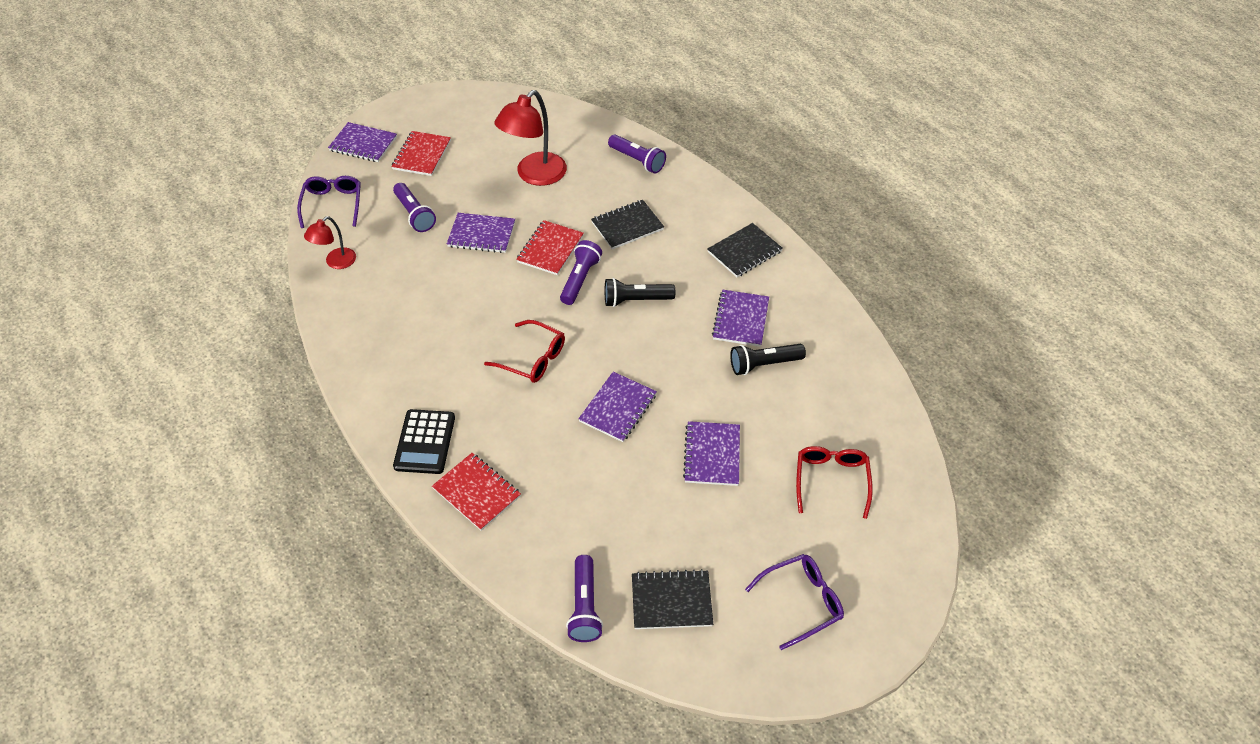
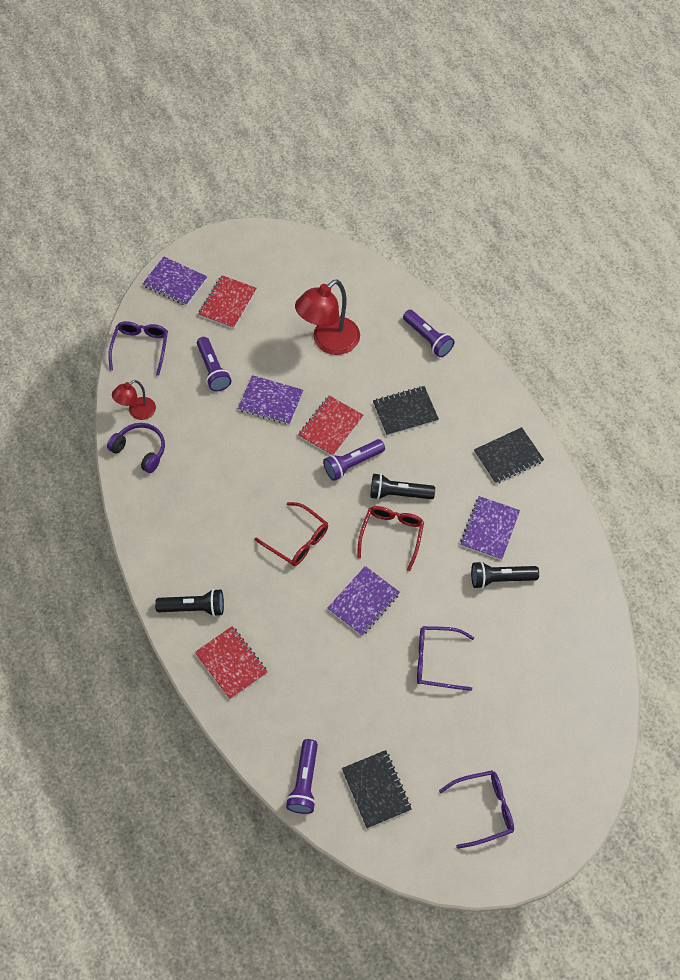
camera: 10 degrees right, 10 degrees up
(344, 297) = (140, 450): none -> purple headphones
(424, 442) = (194, 608): black calculator -> black flashlight
(580, 279) = (352, 464): purple flashlight -> purple flashlight turned 150 degrees counterclockwise
(671, 601) = (376, 789): black notebook -> black notebook turned 60 degrees clockwise
(712, 455) = (436, 661): purple notebook -> purple glasses
(831, 480) = (534, 702): red glasses -> red glasses (392, 535)

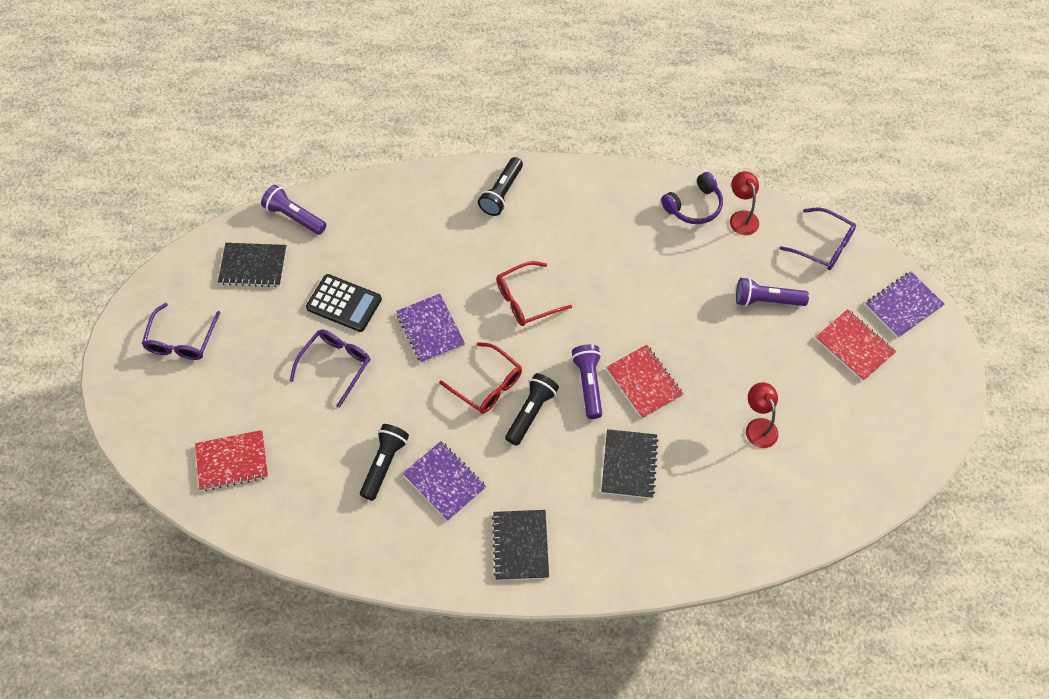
camera: 115 degrees right, 0 degrees up
(231, 663) = (432, 202): red notebook -> red notebook (232, 461)
(270, 401) = (702, 338): purple notebook -> none
(328, 342) = (758, 426): red lamp -> red lamp, size x0.56
(374, 686) = (344, 303): none -> black calculator
(427, 339) = (720, 536): purple flashlight -> none

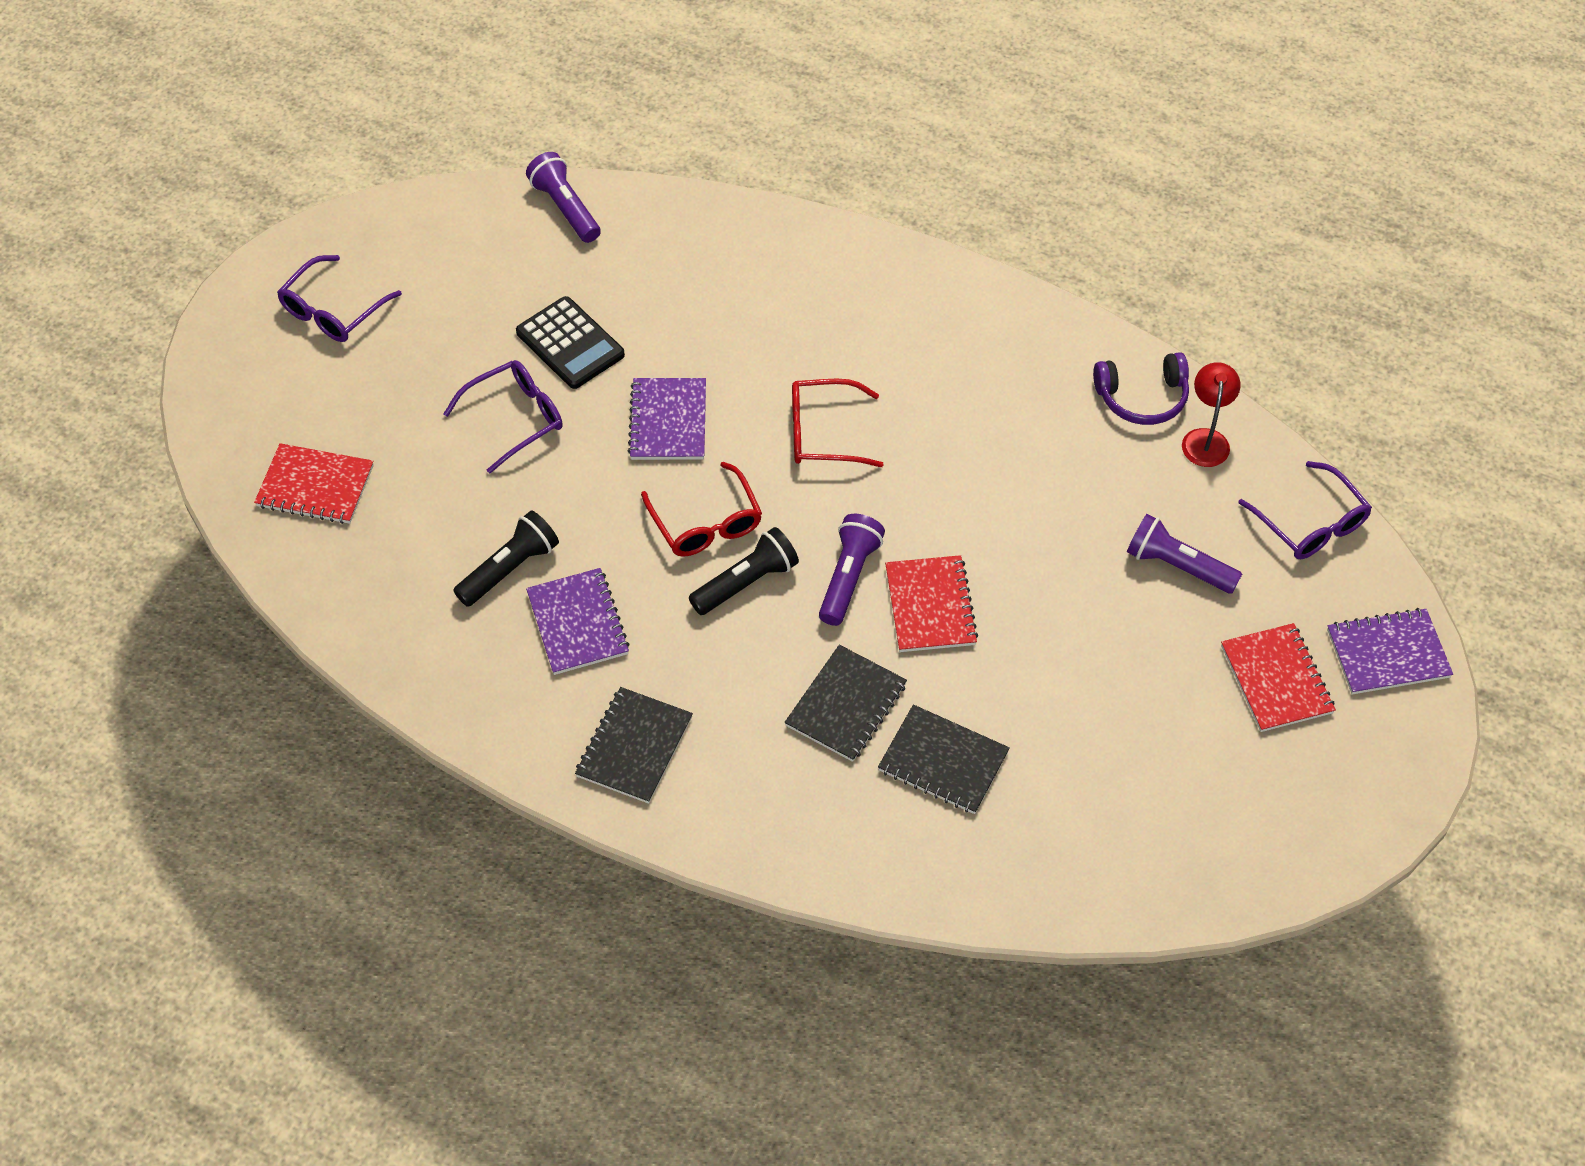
camera: 25 degrees right, 5 degrees down
(253, 266) = (476, 251): black notebook -> black notebook (943, 761)
(501, 193) = (869, 279): black flashlight -> none
(758, 426) = (1064, 731): red lamp -> none

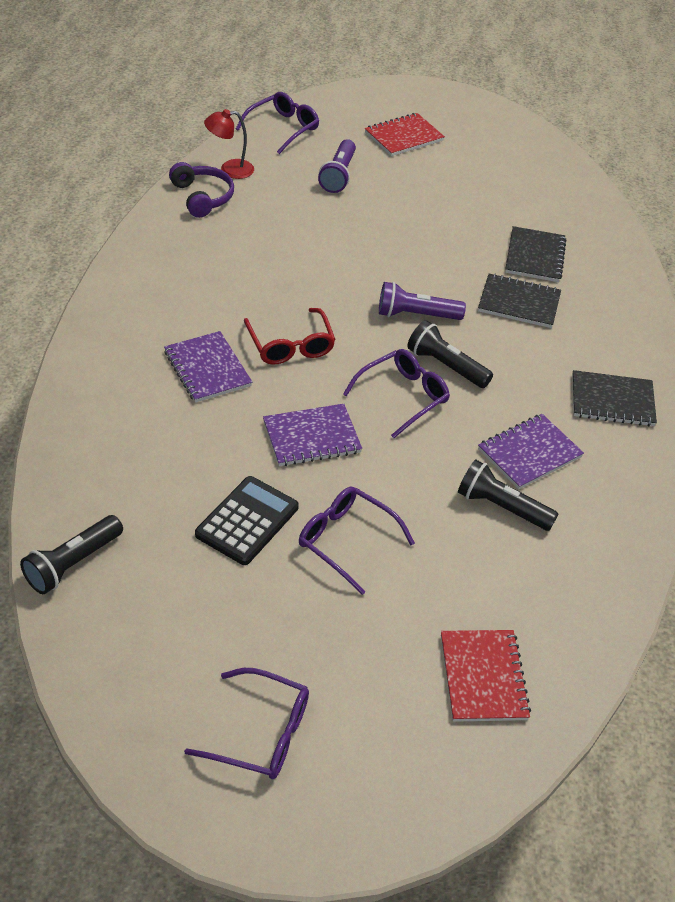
camera: 110 degrees left, 10 degrees down
(565, 208) = (73, 563): purple flashlight -> black flashlight
(706, 523) = (403, 396): red glasses -> purple glasses
(930, 606) = (420, 274): red notebook -> none
(1387, 653) = (365, 101): purple notebook -> purple notebook (207, 369)

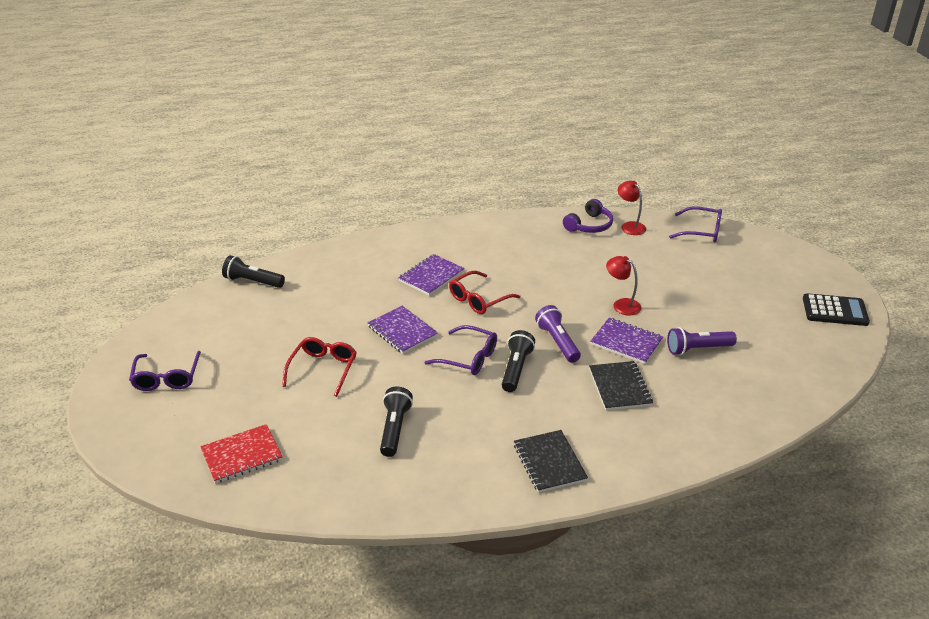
camera: 70 degrees right, 10 degrees down
(247, 521) = (316, 328): black calculator -> black calculator (835, 311)
(338, 175) = (676, 268): purple flashlight -> purple flashlight (697, 349)
(346, 541) = (323, 369): purple glasses -> red glasses
(378, 241) = (621, 304): none -> red lamp
(404, 137) = (761, 282): red notebook -> none
(529, 453) = (457, 430): purple notebook -> purple notebook (626, 342)
(535, 256) = (686, 382): black notebook -> none

